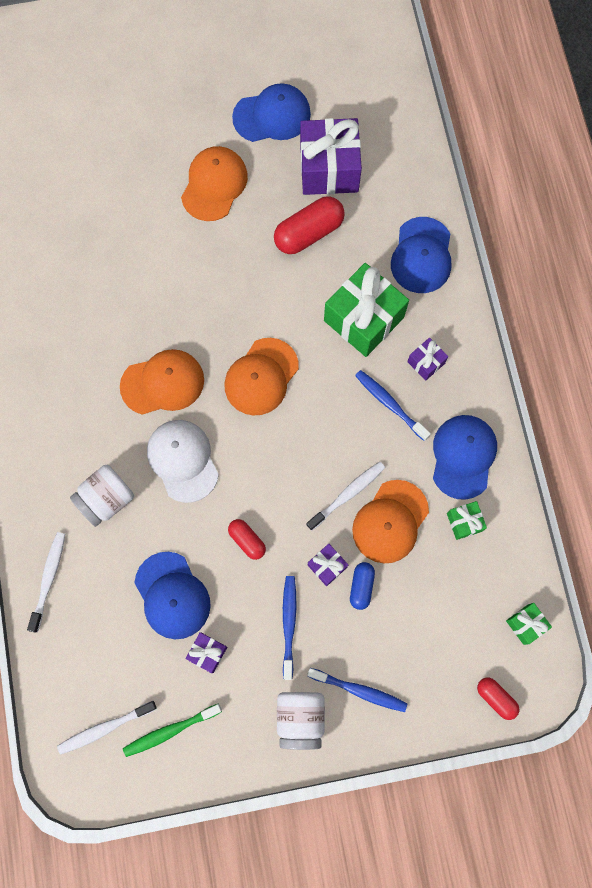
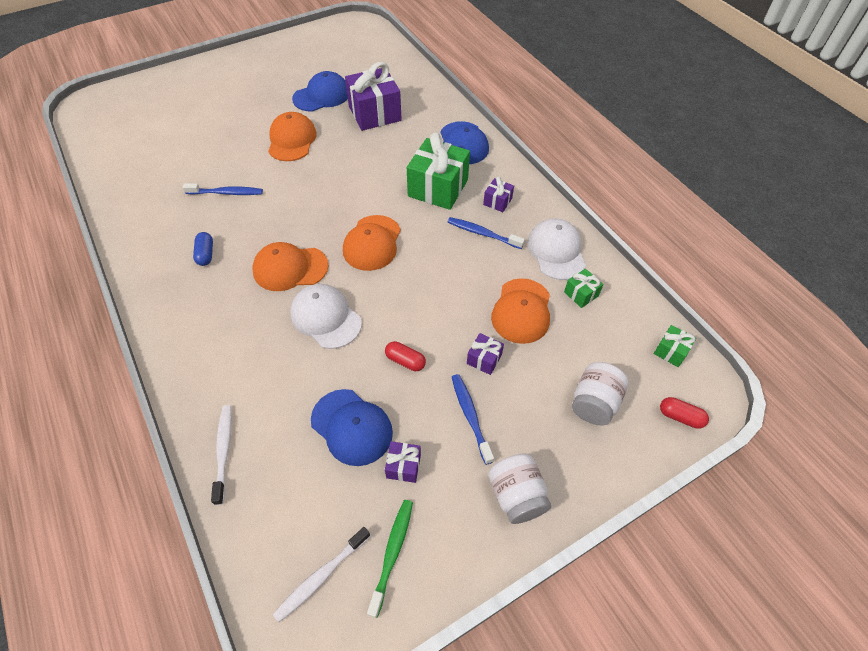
camera: 20 degrees left, 20 degrees down
(106, 499) = (264, 367): white jar -> white jar (594, 403)
(163, 383) = (290, 268): orange cap -> orange cap turned 150 degrees counterclockwise
(170, 730) = (392, 554): green toothbrush -> green toothbrush turned 150 degrees clockwise
(309, 233) = (374, 150): red capsule -> none
(347, 495) = (477, 302): white toothbrush -> none
(359, 690) = (559, 451): blue toothbrush -> blue toothbrush (226, 193)
(361, 586) = (521, 366): blue capsule -> blue capsule (206, 254)
(463, 456) = (556, 251): blue cap -> white cap

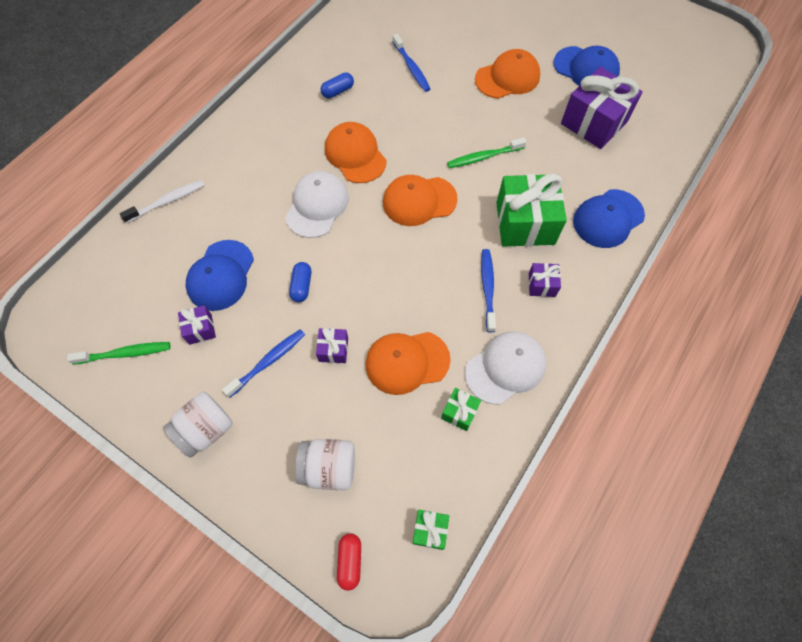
camera: 65 degrees right, 10 degrees up
(321, 576) = (93, 313): white toothbrush -> none
(359, 186) = (484, 157): none -> green toothbrush
(405, 361) = (301, 286): red capsule -> blue capsule

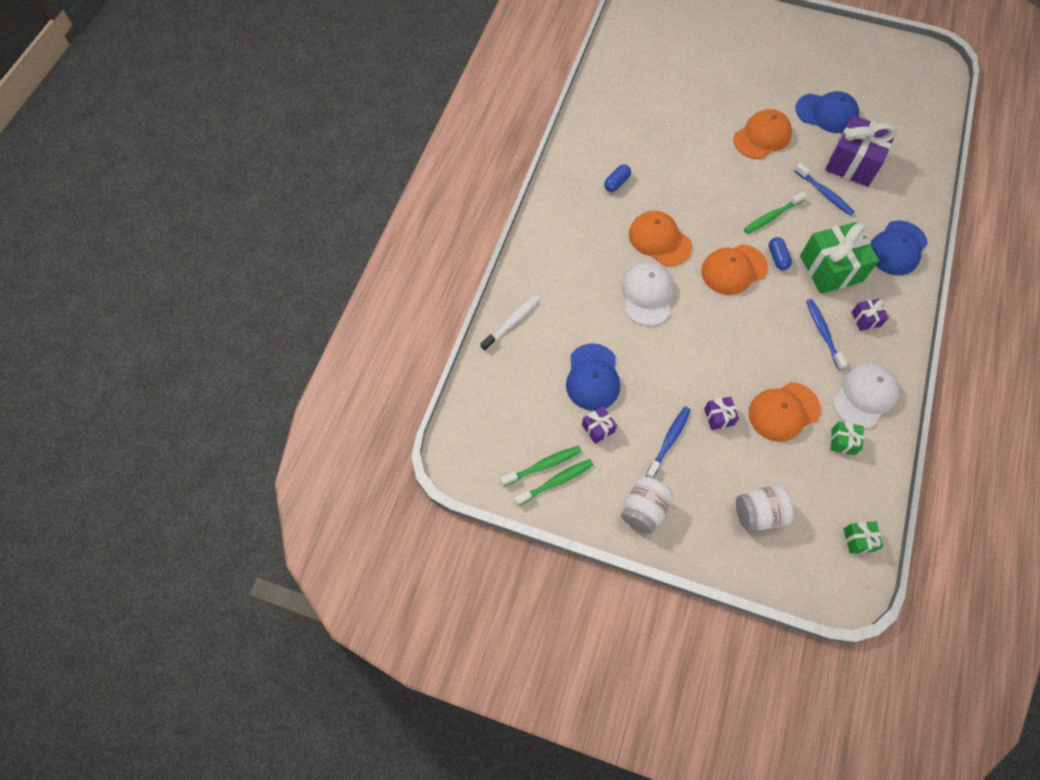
camera: 15 degrees left, 0 degrees up
(129, 374) = (555, 482): none -> green toothbrush
(301, 286) = (667, 369): blue capsule -> blue capsule (777, 258)
(350, 561) = (807, 580): red capsule -> none
(411, 67) = (673, 145): blue toothbrush -> blue toothbrush (824, 193)

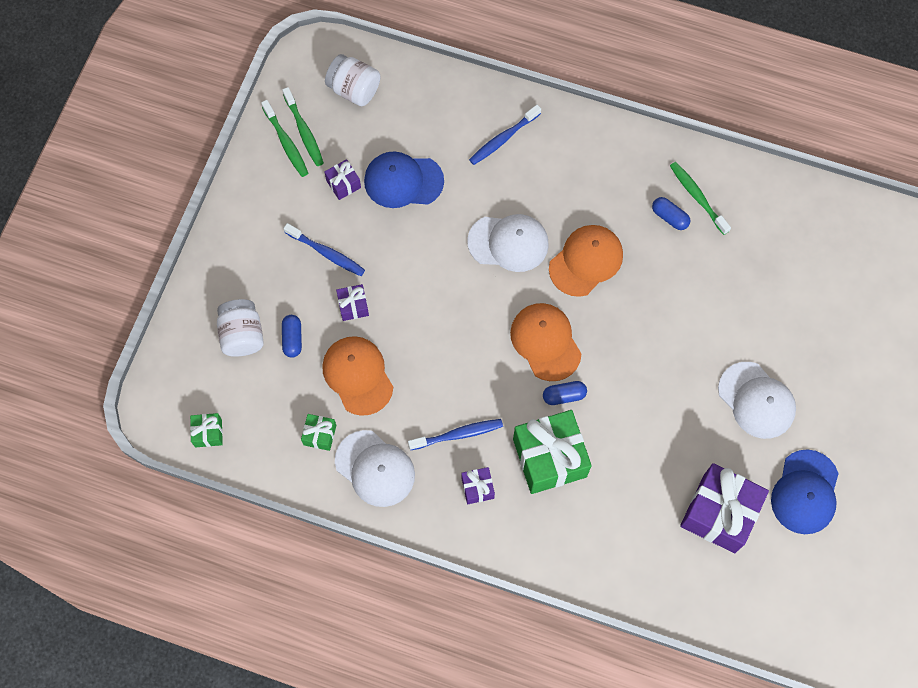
camera: 90 degrees right, 5 degrees up
(511, 323) = (471, 101): white toothbrush -> none
(644, 510) = (252, 224): white jar -> white jar (354, 90)
(756, 468) = (292, 339): none -> blue capsule
(762, 137) = (756, 400): orange cap -> white cap
(772, 216) = (626, 397): green toothbrush -> green toothbrush (697, 197)
(824, 193) = (666, 467): blue toothbrush -> blue toothbrush (503, 138)
(897, 248) = (582, 547): blue cap -> none

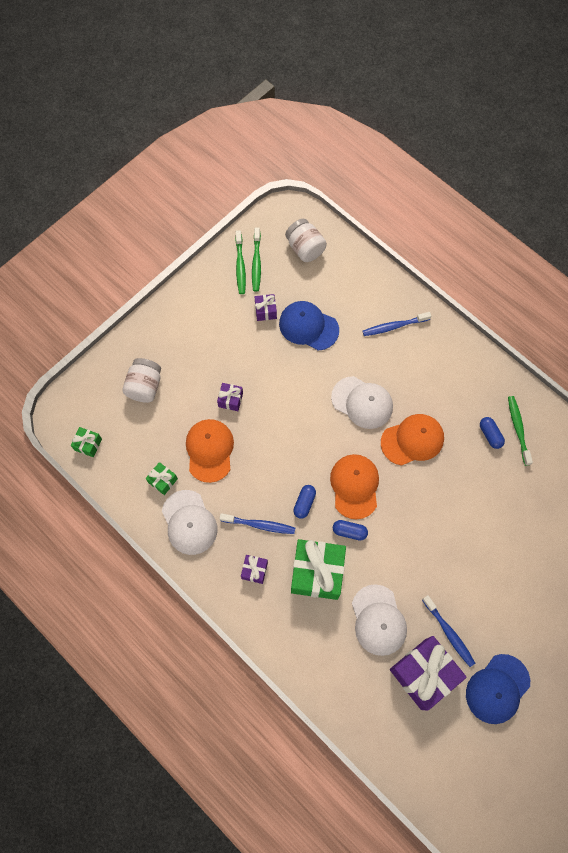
camera: 25 degrees right, 0 degrees up
(292, 339) = (177, 404): blue capsule -> blue capsule (304, 503)
(326, 253) = (230, 354): blue toothbrush -> blue toothbrush (448, 632)
(756, 400) = (492, 601): white cap -> white cap (378, 620)

